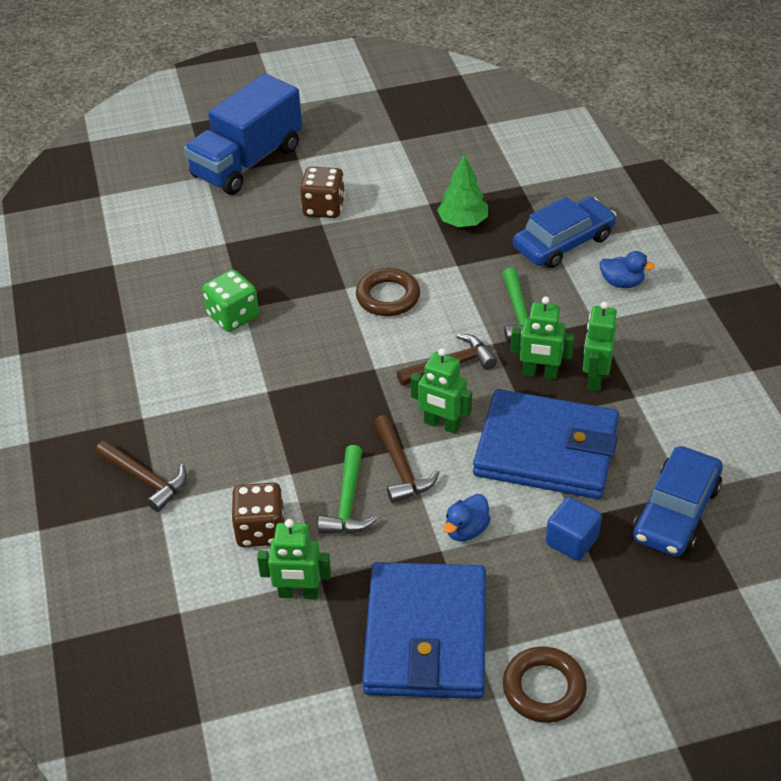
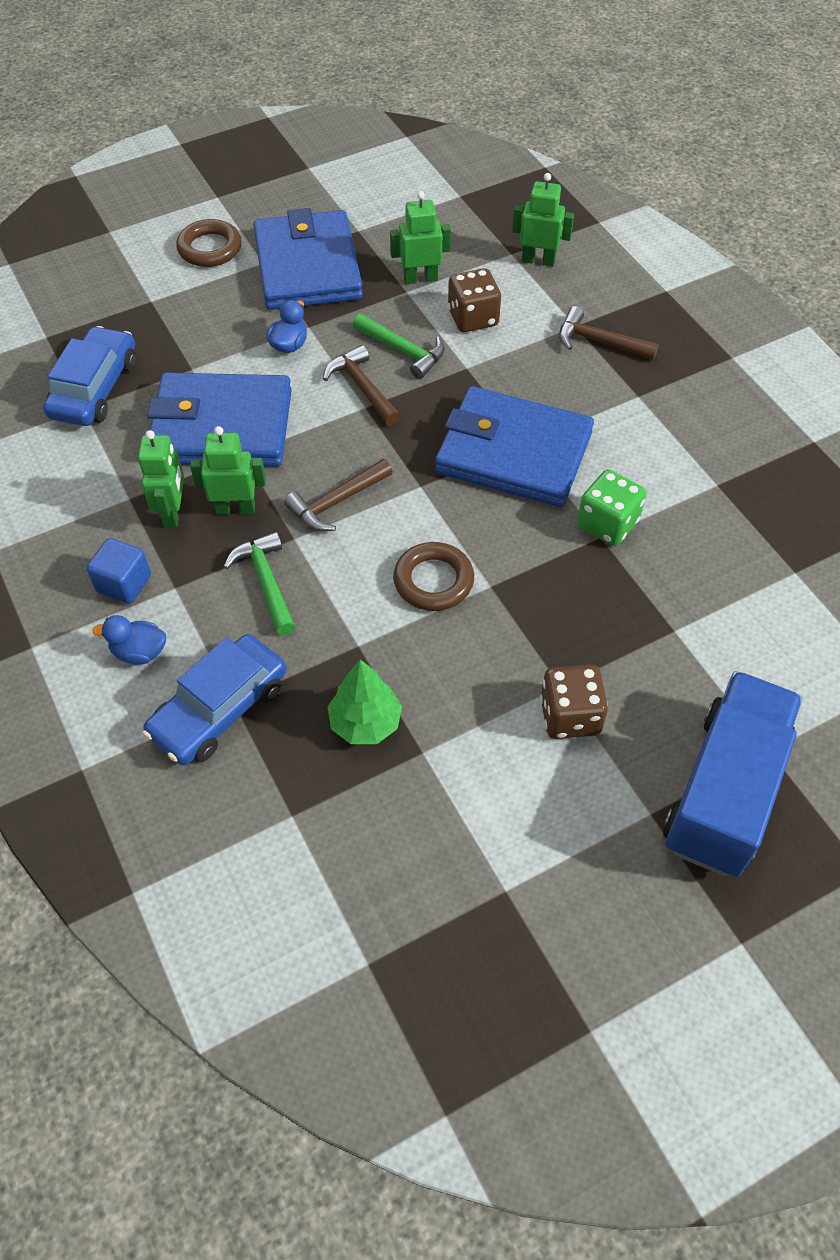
camera: 165 degrees right, 10 degrees up
(282, 383) = (513, 453): none -> blue wallet
(348, 502) = (403, 351): green hammer -> green hammer turned 135 degrees clockwise
(442, 425) = (332, 435): green robot -> green robot (538, 260)
(572, 541) = (192, 350): blue cube -> blue cube (124, 584)

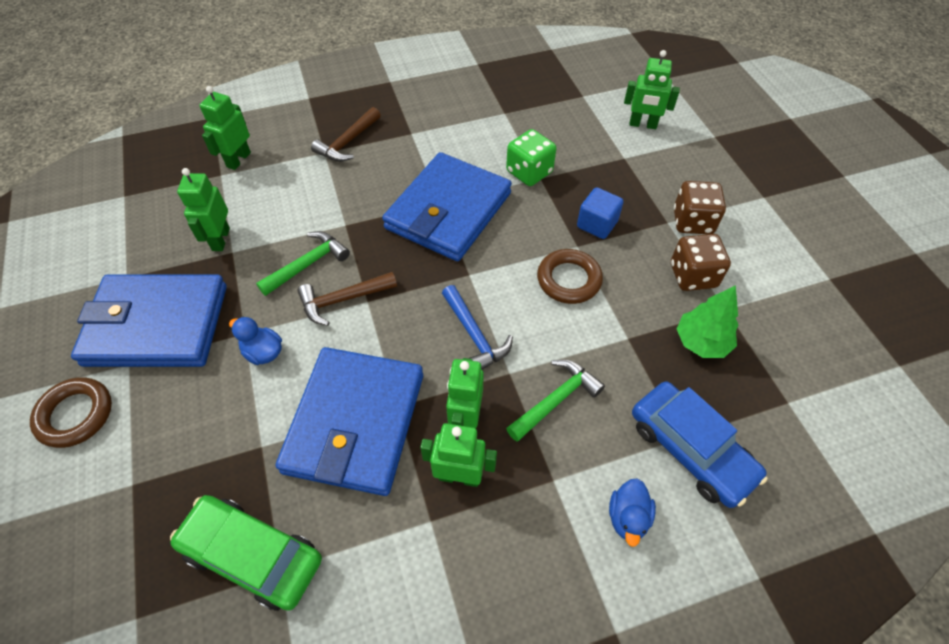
camera: 80 degrees left, 0 degrees up
(95, 388) = (252, 555): blue car -> green car
(124, 584) = (543, 530): blue cube -> blue cube (597, 224)
(266, 582) = (556, 400): green hammer -> green hammer turned 150 degrees clockwise
(336, 502) = (474, 336): brown hammer -> blue hammer
(473, 318) = (288, 211): brown dice -> brown dice (693, 276)
(724, 791) = (745, 161): blue truck -> none
(757, 651) = (643, 125): none -> green robot

